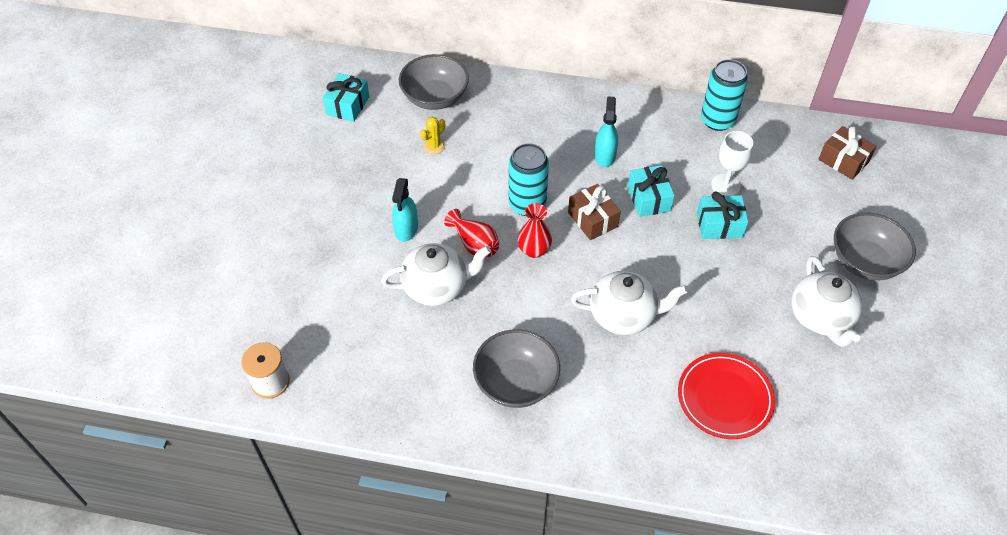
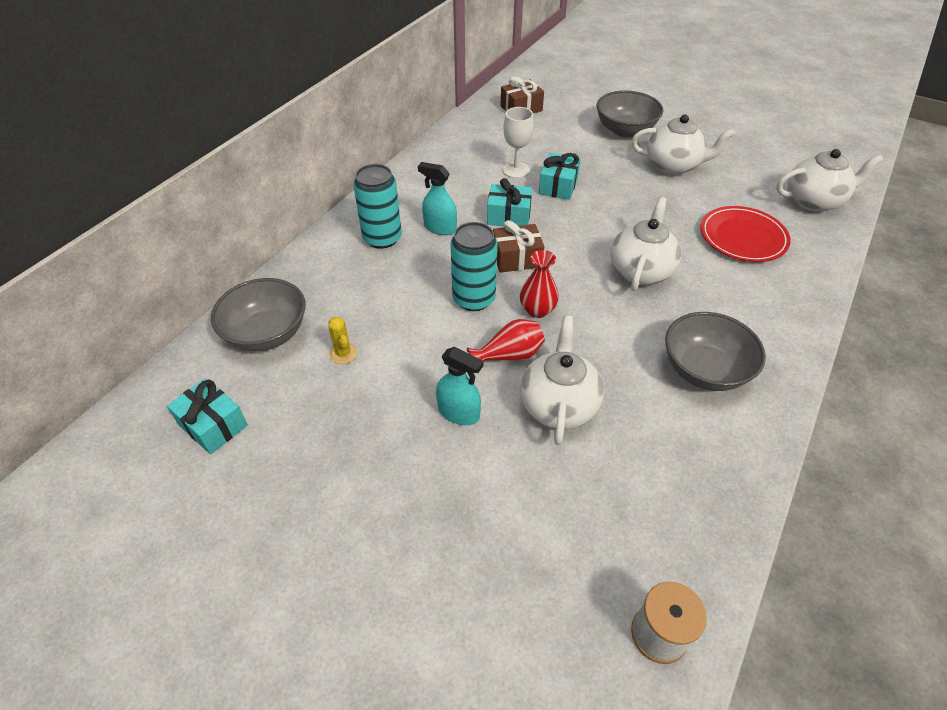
camera: 70 degrees left, 5 degrees down
(717, 120) = (439, 152): turquoise can -> turquoise can (382, 238)
(836, 466) = (814, 201): none -> white teapot

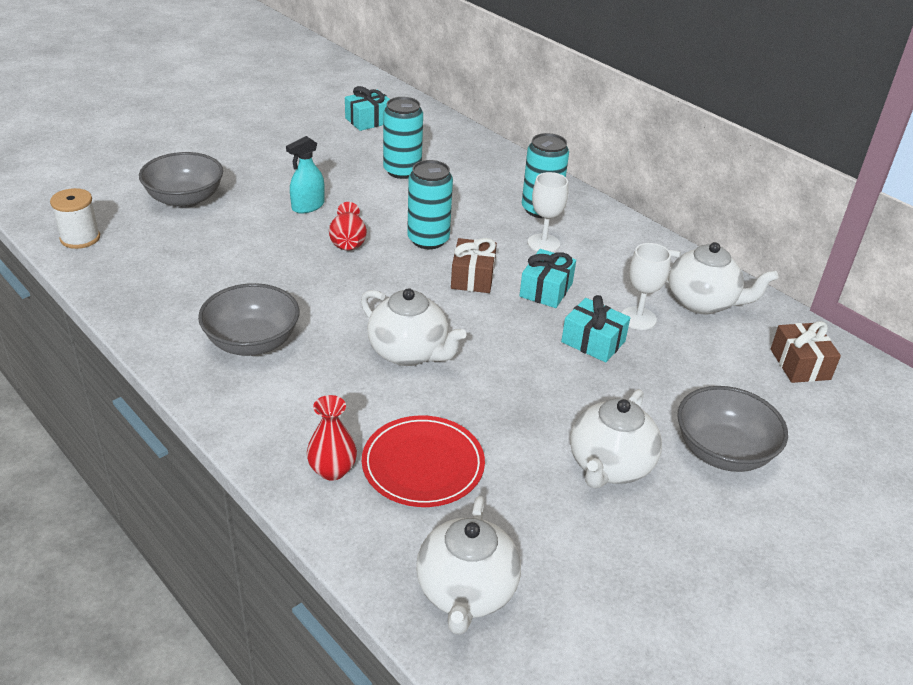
camera: 105 degrees right, 10 degrees down
(267, 333) = (444, 145): grey bowl -> grey bowl (185, 199)
(343, 353) = (402, 171): yellow cactus -> turquoise can
(440, 228) = (543, 243): turquoise spray bottle -> white goblet
(537, 310) = (392, 270): red vase -> red vase (332, 470)
(558, 405) = (279, 251): white teapot -> white teapot (702, 302)

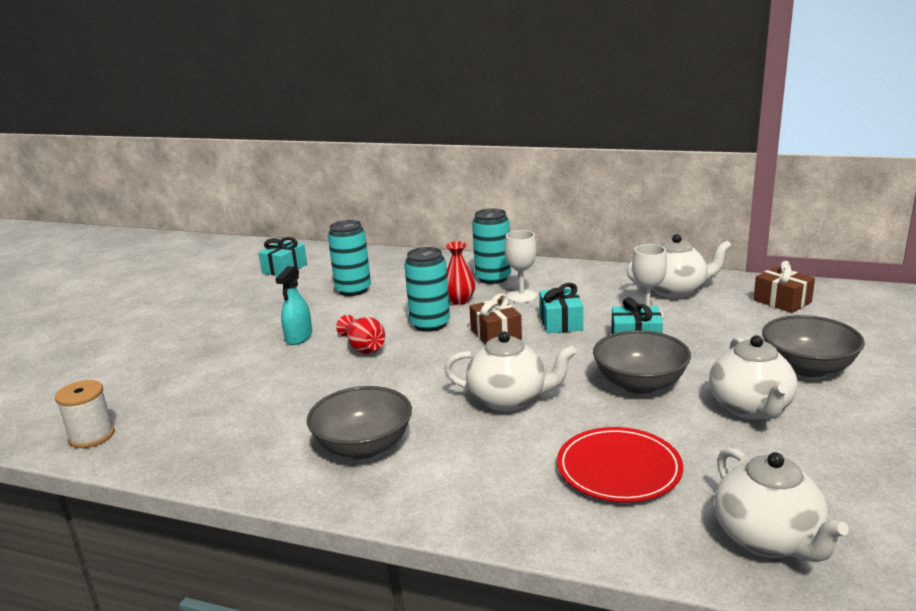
camera: 25 degrees left, 15 degrees down
(185, 199) = (173, 371): grey bowl -> grey bowl (640, 384)
(332, 470) = (551, 507): red vase -> red vase (459, 300)

